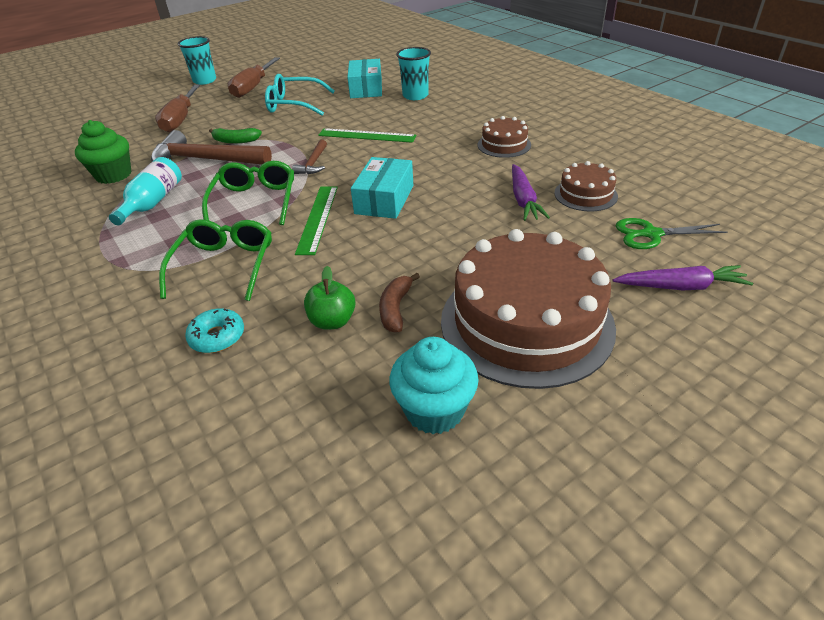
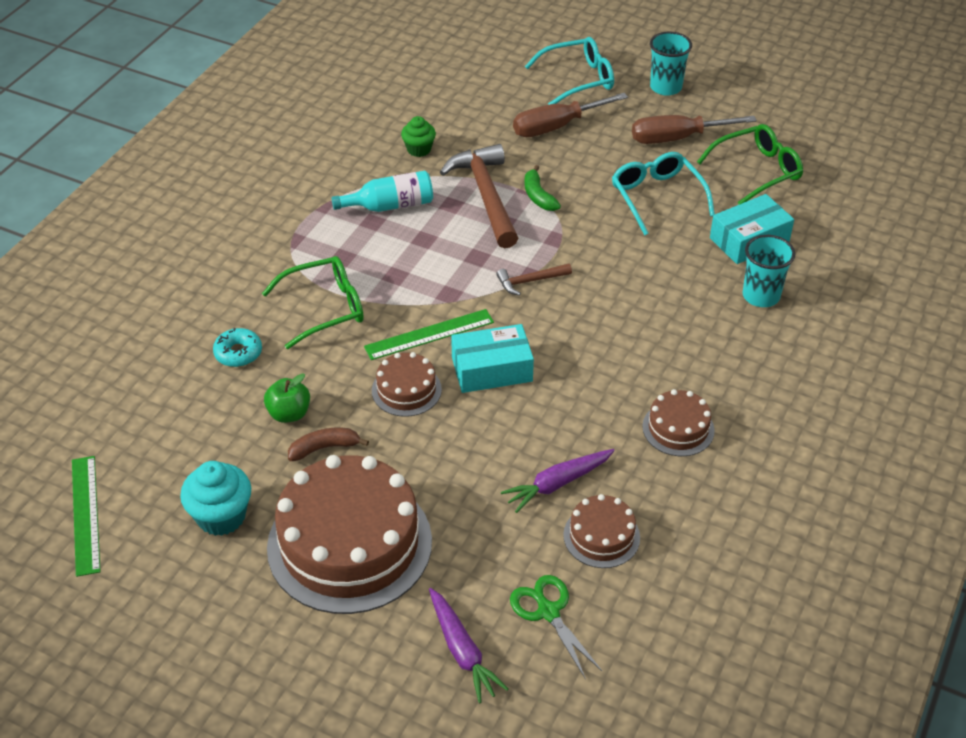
camera: 60 degrees right, 5 degrees up
(114, 175) = (419, 149): green cupcake -> green cupcake, size x0.64
(150, 103) = (577, 79): none -> turquoise glasses
(254, 202) = (431, 275): green glasses -> green glasses (756, 171)
(367, 135) = (621, 296): green ruler -> green ruler (85, 514)
(367, 244) = (406, 390): none -> brown cake

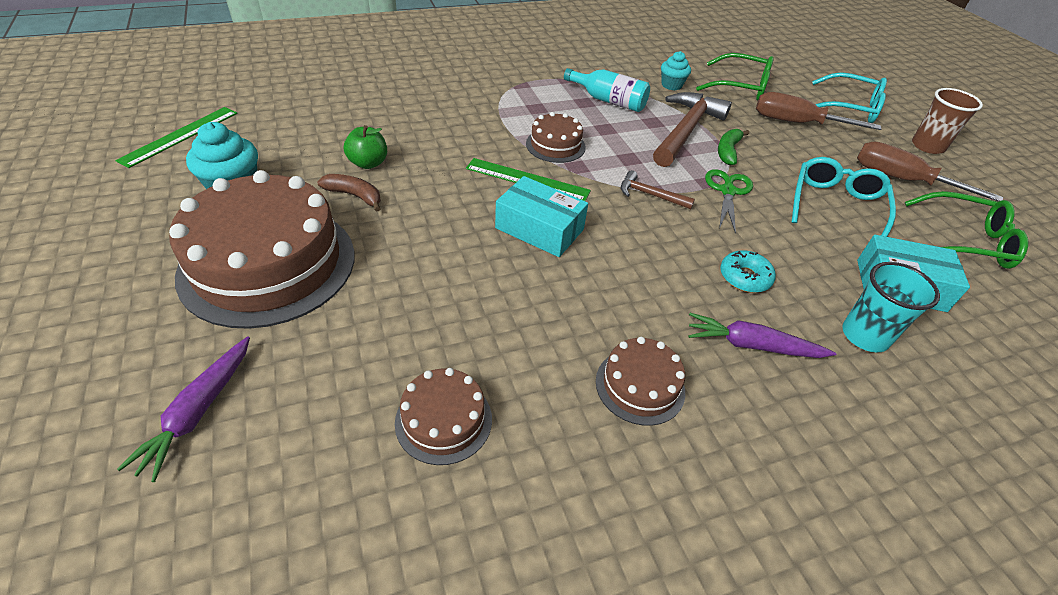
camera: 40 degrees right, 0 degrees up
(238, 353) = (396, 116): turquoise donut -> turquoise donut (744, 277)
(324, 308) = (482, 125): green glasses -> green glasses (740, 86)
(406, 390) = (460, 200): brown cake -> brown cake (555, 145)
(419, 149) = (671, 85): green cupcake -> turquoise cupcake
(548, 612) = (305, 445): green scissors -> green scissors (727, 191)
(557, 484) = (470, 345): purple carrot -> purple carrot (752, 345)
(665, 87) = (927, 146): turquoise cup -> brown cup

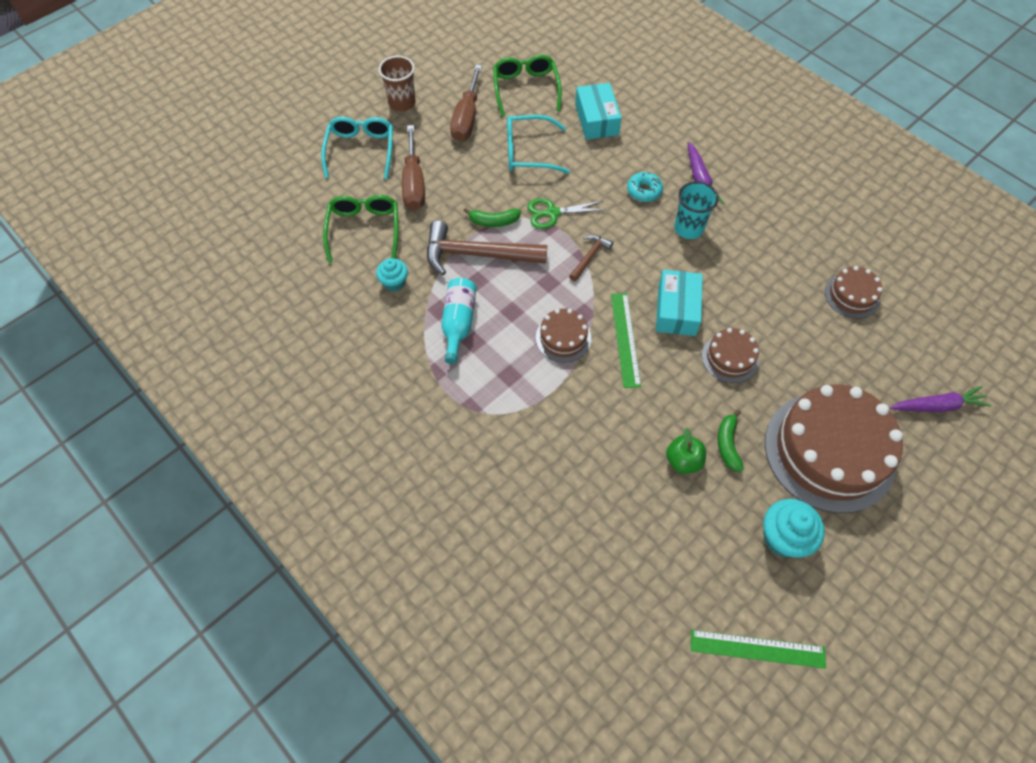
camera: 110 degrees left, 15 degrees up
(354, 196) = (728, 444): brown banana -> green banana
(640, 386) = (766, 222): brown cake -> brown cake (730, 358)
(650, 195) = (589, 257): brown hammer -> brown hammer turned 150 degrees counterclockwise
(864, 336) = (655, 134): turquoise cup -> turquoise cup (688, 228)

